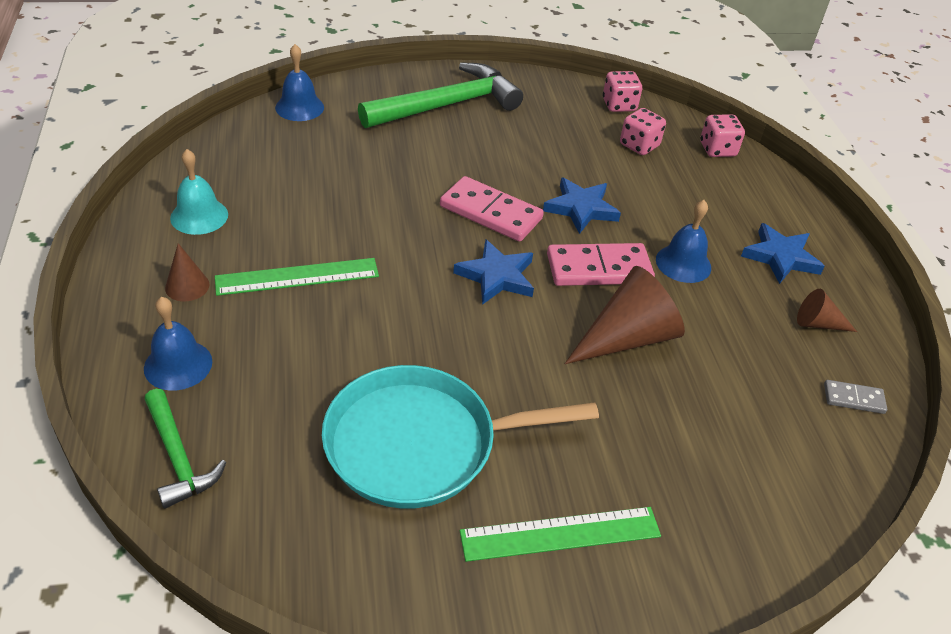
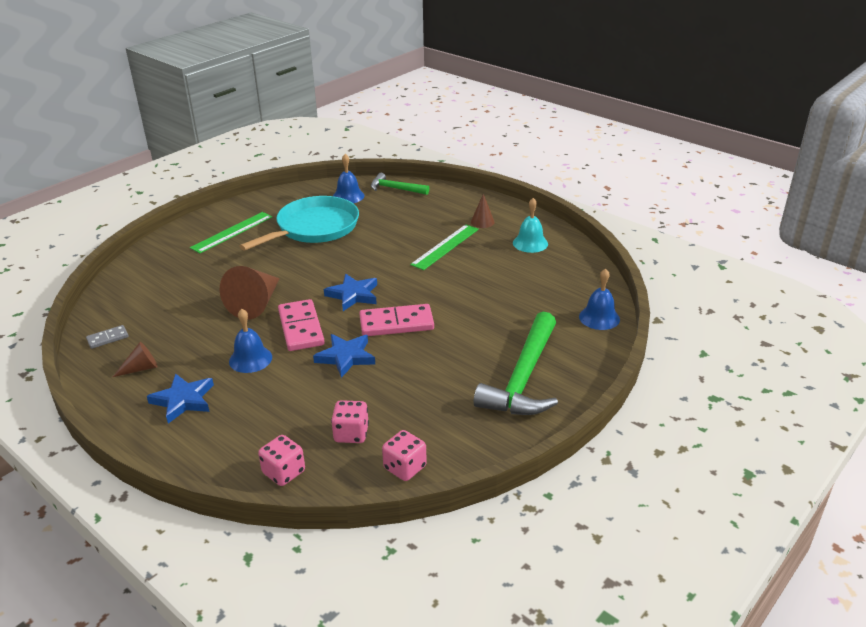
camera: 145 degrees right, 10 degrees down
(178, 365) = (439, 204): blue bell -> blue bell (348, 196)
(599, 269) = (301, 328): pink domino -> pink domino turned 60 degrees counterclockwise

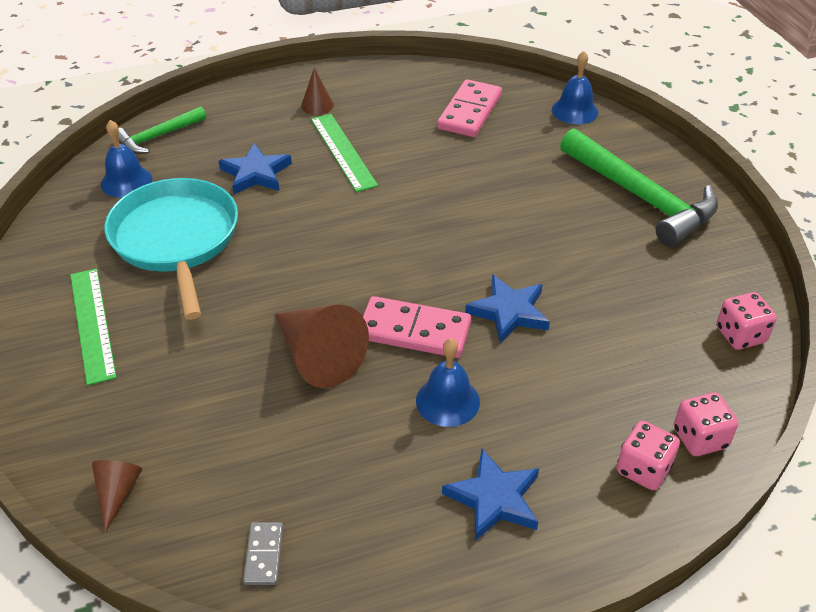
camera: 60 degrees left, 10 degrees up
(141, 368) = (381, 530): brown cone -> brown cone (117, 493)
(351, 434) = (660, 357): pink dice -> pink dice (643, 469)
(353, 295) = (379, 260): blue star -> blue star (256, 173)
(396, 323) = (472, 247): pink domino -> pink domino (470, 112)
(530, 243) = (397, 93): turquoise bell -> none

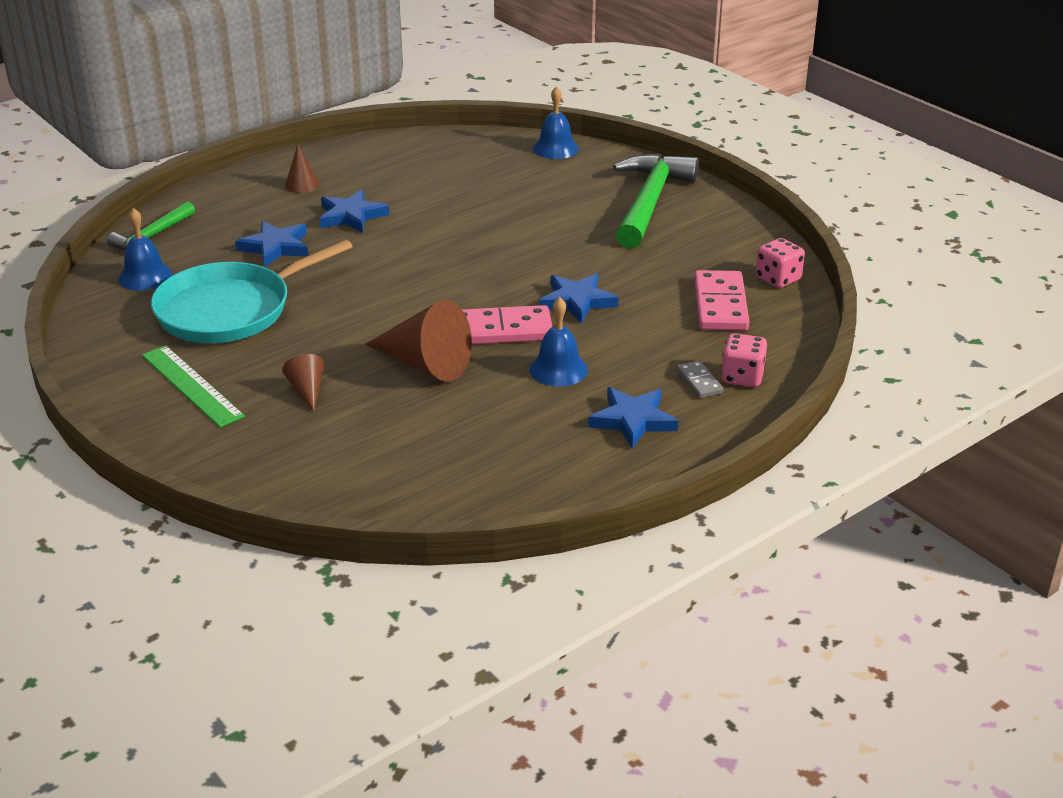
camera: 20 degrees left, 10 degrees down
(117, 493) = (303, 489): brown cone -> brown cone (307, 390)
(176, 239) = (230, 310): turquoise pan -> turquoise pan turned 90 degrees counterclockwise
(264, 555) = (461, 496): grey domino -> grey domino (699, 382)
(342, 151) = (351, 216): green ruler -> blue star
(470, 112) = (457, 165): pink domino -> pink domino (720, 305)
(641, 198) = (649, 202): green hammer -> green hammer turned 105 degrees counterclockwise
(700, 438) = (777, 349): pink dice -> none

